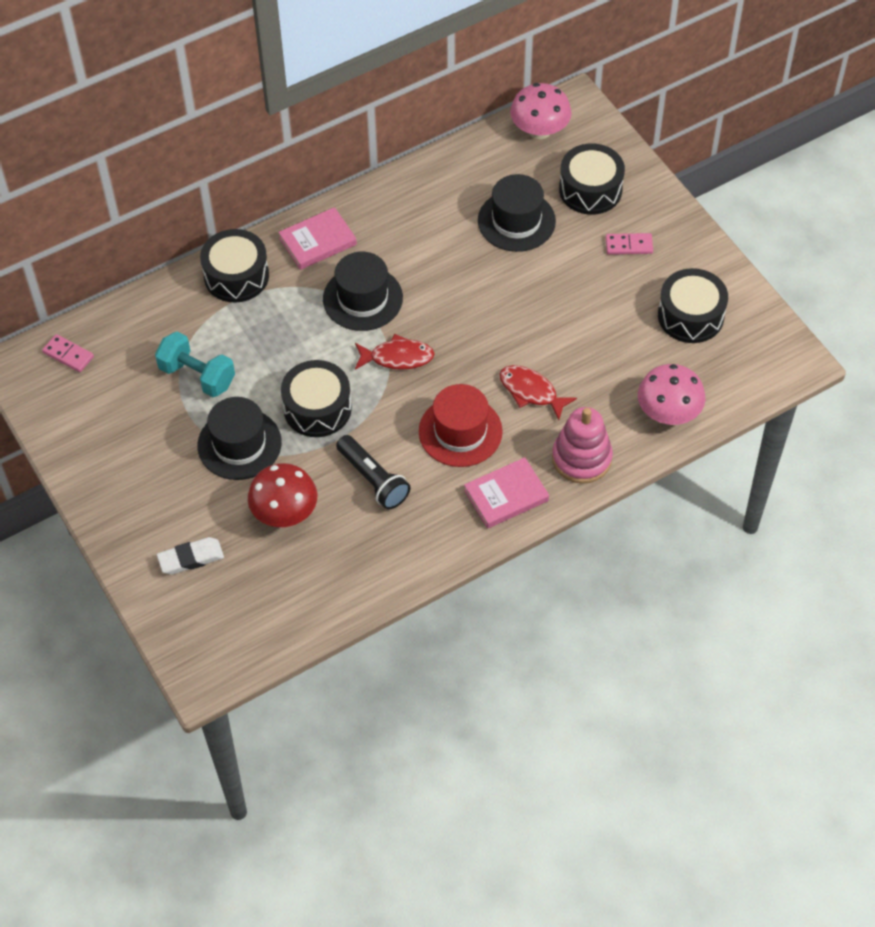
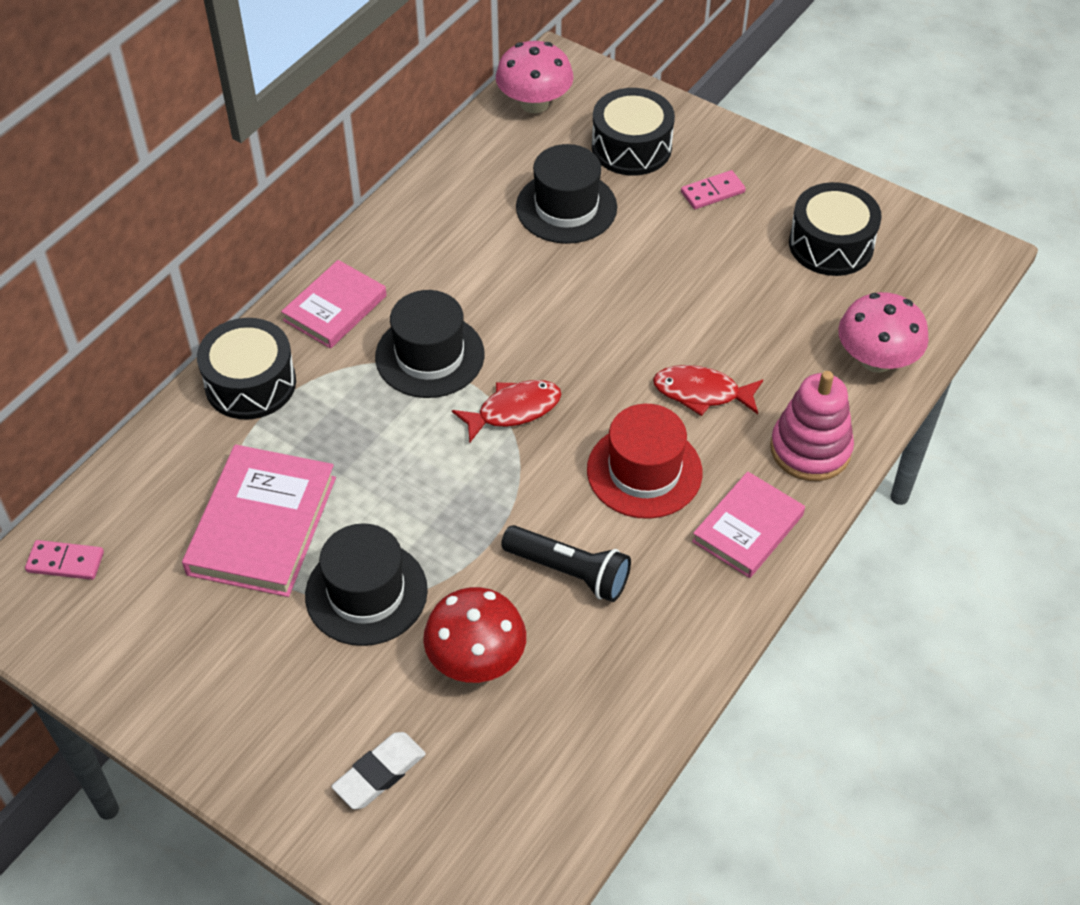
camera: 25 degrees left, 5 degrees down
(197, 376) = (262, 525): turquoise dumbbell -> pink book
(317, 408) = (446, 509): black drum -> none

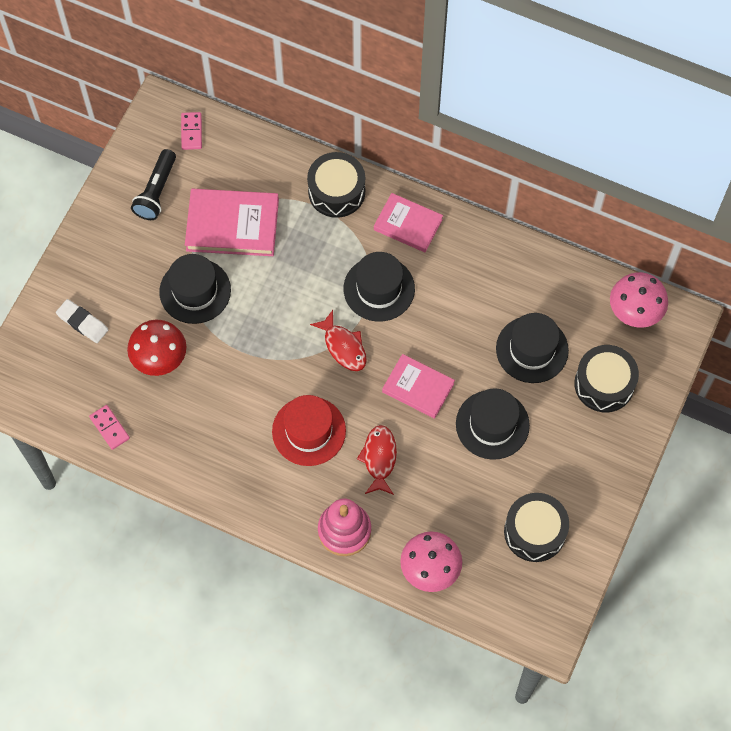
camera: 80 degrees right, 15 degrees up
(569, 572) = (226, 398): black flashlight -> black flashlight (156, 191)
(669, 263) = (492, 424): none -> black hat
(712, 192) = (570, 445): pink domino -> pink domino (109, 428)
(748, 528) = (275, 497): pink book -> pink book (418, 388)

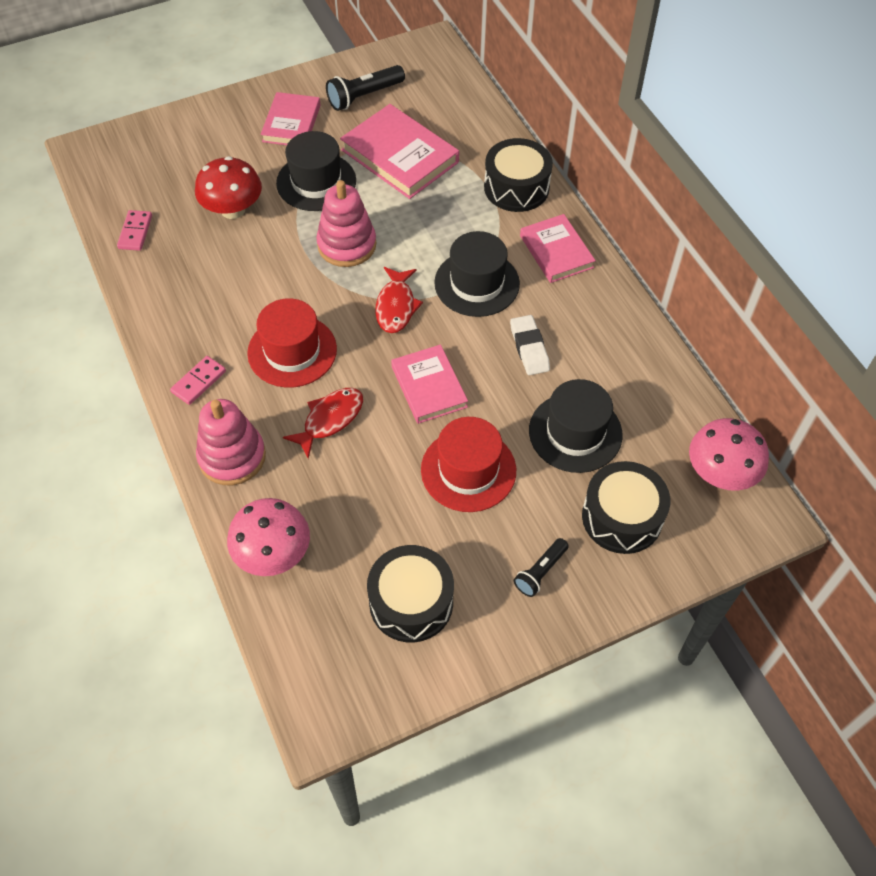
camera: 40 degrees right, 10 degrees down
(82, 322) = (203, 146): white eraser -> white eraser (529, 348)
(127, 255) = (291, 123): none -> pink book
(191, 132) = (438, 74): pink domino -> pink domino (198, 381)
(266, 325) = (347, 245): none -> pink stacking toy
(492, 424) = (468, 470): black hat -> red hat
(588, 455) = (540, 572): none -> black flashlight

